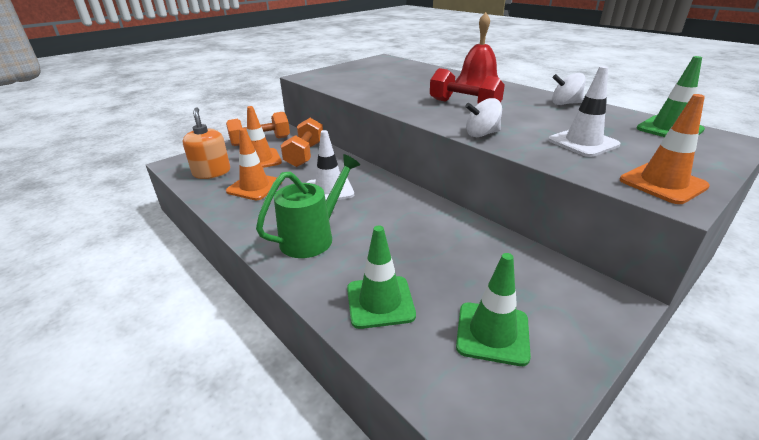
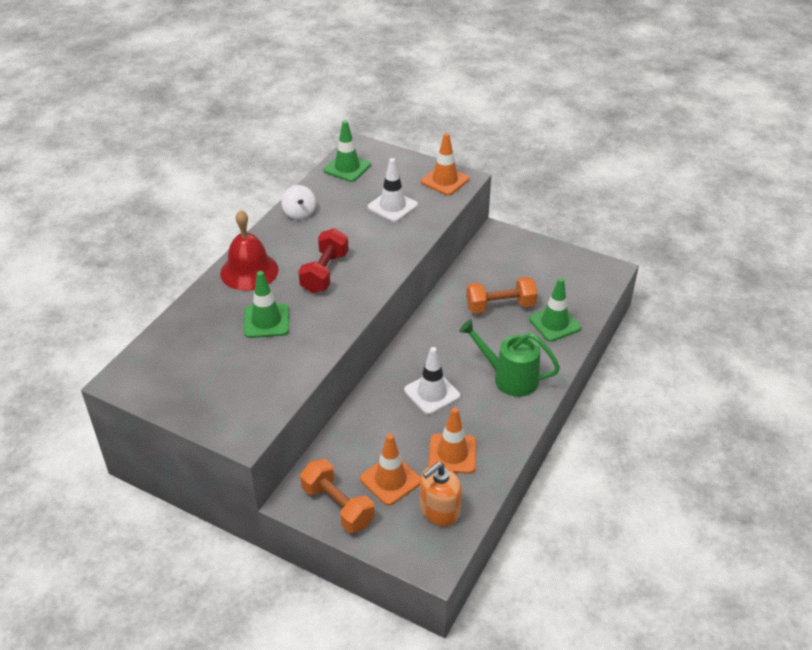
camera: 110 degrees left, 10 degrees up
(305, 154) = (361, 443): orange dumbbell -> orange dumbbell (500, 306)
(482, 134) = (397, 255): white spinning top -> none
(492, 333) = (550, 276): green traffic cone -> green traffic cone (266, 321)

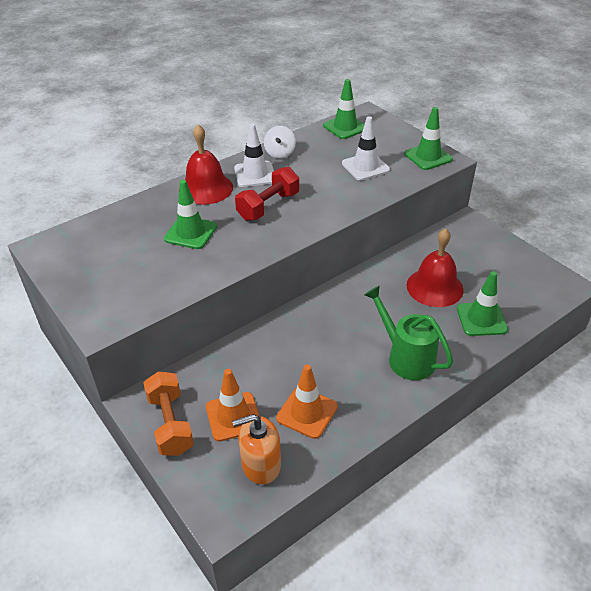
camera: 25 degrees right, 0 degrees up
(432, 393) = (322, 347): white traffic cone -> white traffic cone (255, 174)
(445, 180) = (428, 157): orange traffic cone -> green traffic cone
(500, 306) = (434, 287): orange dumbbell -> red bell

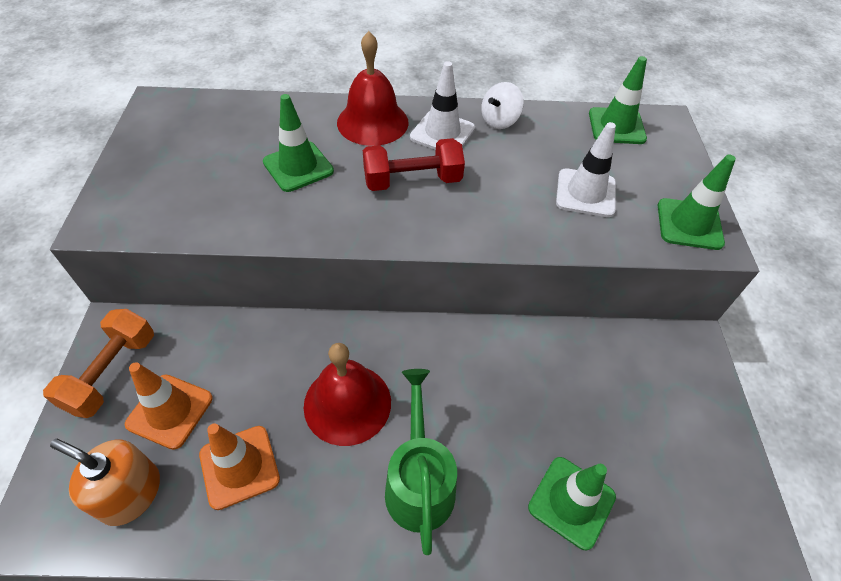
camera: 35 degrees right, 10 degrees up
(434, 287) = (554, 409): red bell -> red bell (347, 403)

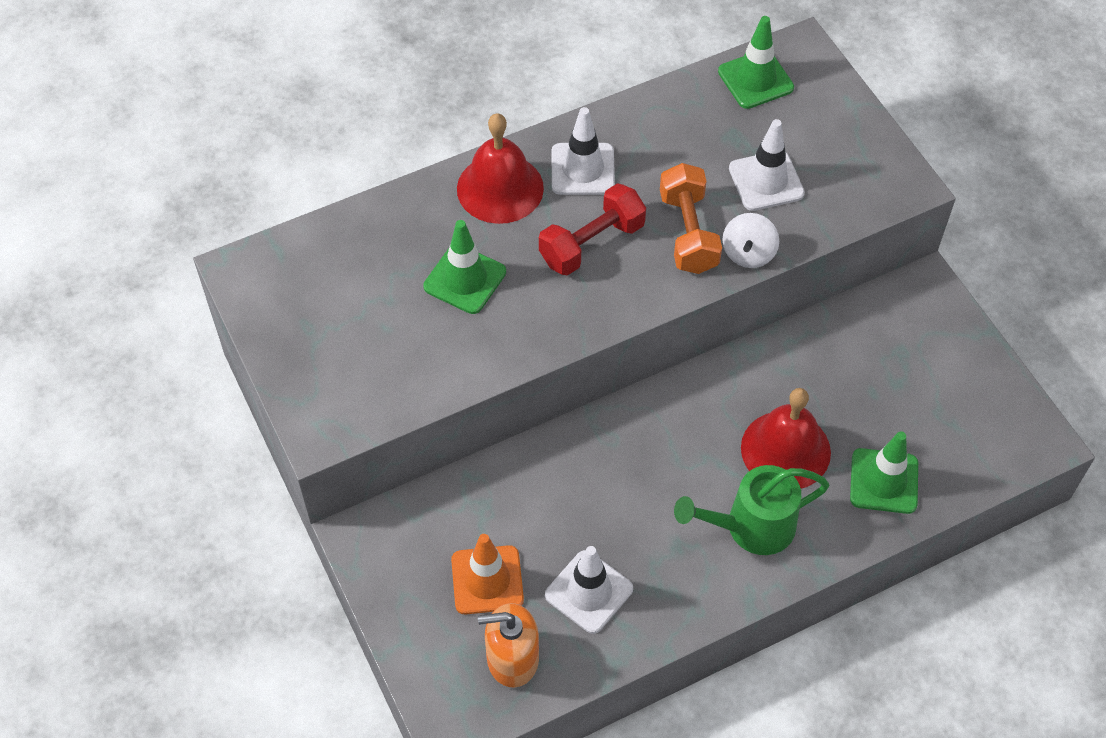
camera: 25 degrees left, 5 degrees up
(112, 373) = (401, 576): orange dumbbell -> orange dumbbell (688, 233)
(239, 466) = (589, 592): orange traffic cone -> white traffic cone
(347, 403) = (644, 494): red bell -> red bell (785, 450)
(419, 481) = (750, 527): green watering can -> green watering can turned 75 degrees counterclockwise
(499, 121) = (632, 126): white spinning top -> white spinning top (748, 253)
(689, 224) = (876, 174): green traffic cone -> none

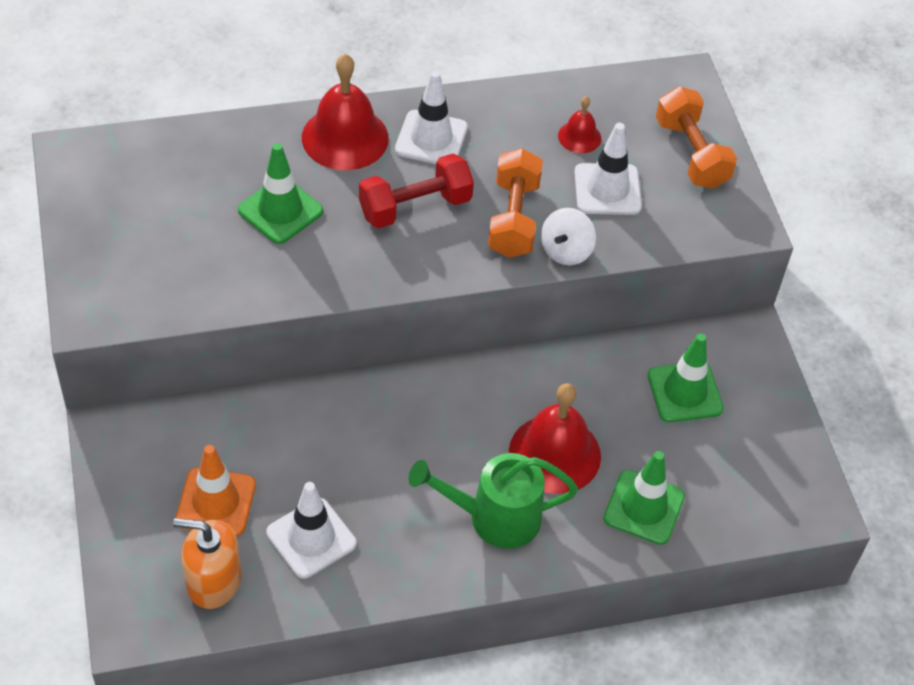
camera: 10 degrees right, 5 degrees down
(722, 133) = (579, 137): none -> red bell
(755, 79) = (630, 96): green traffic cone -> green traffic cone (684, 392)
(832, 125) = (691, 154): none -> orange dumbbell

